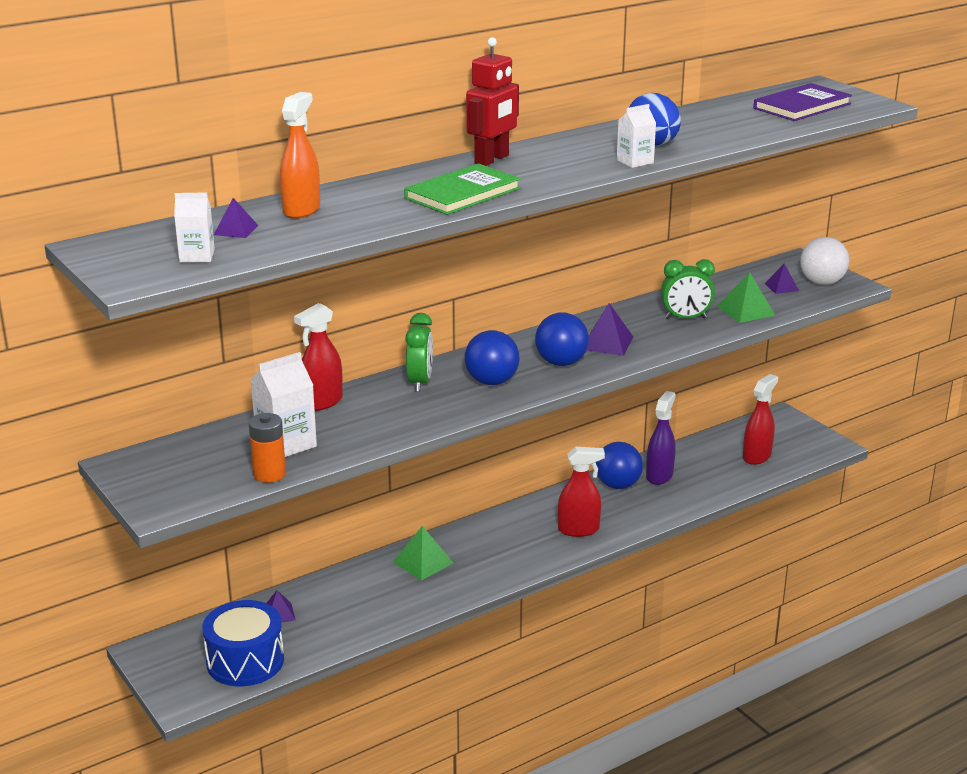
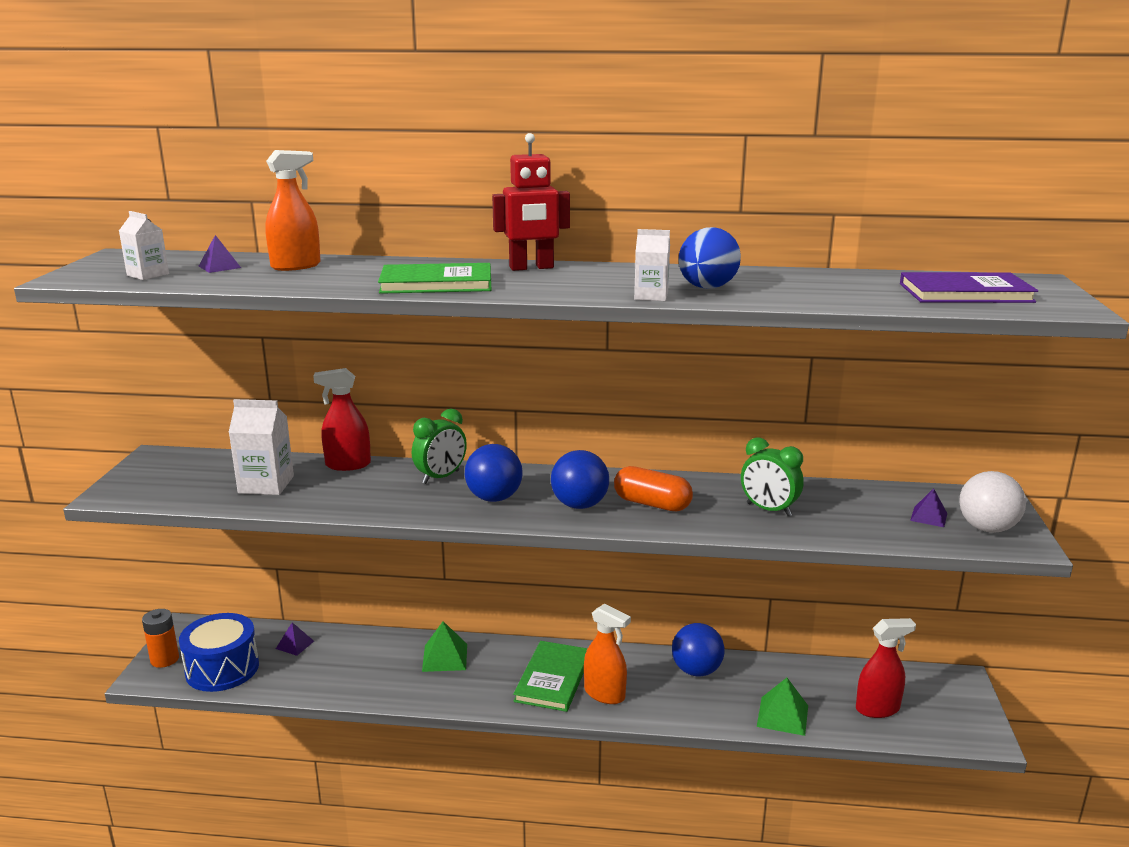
camera: 40 degrees right, 5 degrees down
(269, 474) = (212, 501): orange battery -> orange battery (164, 659)
(527, 537) = (553, 678): none -> green book
(578, 530) = (605, 694): red spray bottle -> orange spray bottle
(607, 343) = (652, 504): purple pyramid -> orange capsule
(659, 476) = (748, 680): purple spray bottle -> none
(746, 311) = (846, 525): green pyramid -> green pyramid (782, 716)

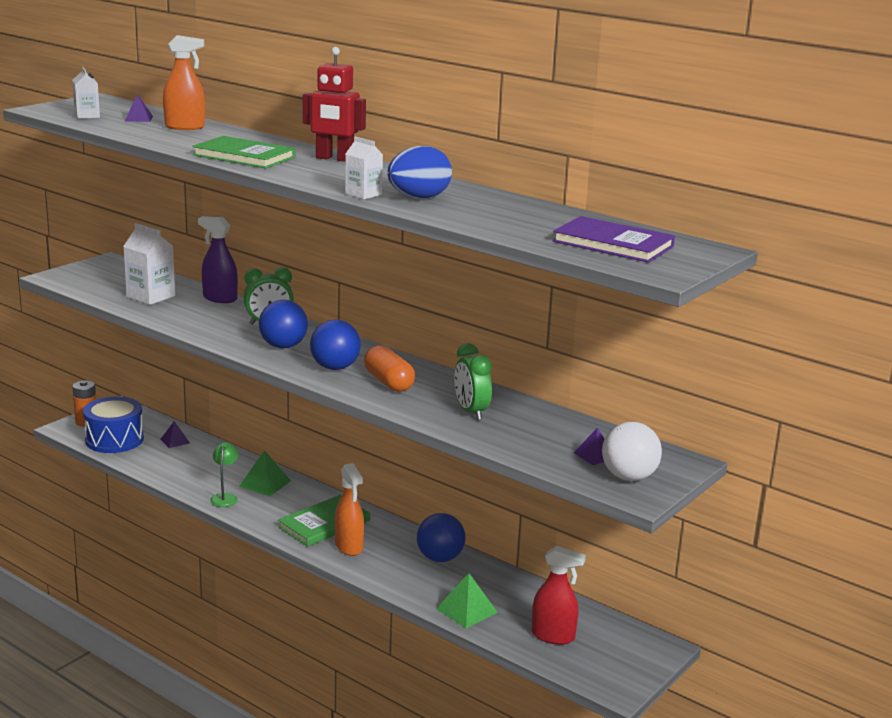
camera: 30 degrees right, 0 degrees up
(347, 465) = (220, 298): red spray bottle -> purple spray bottle
(421, 690) = (225, 497): none -> green lamp

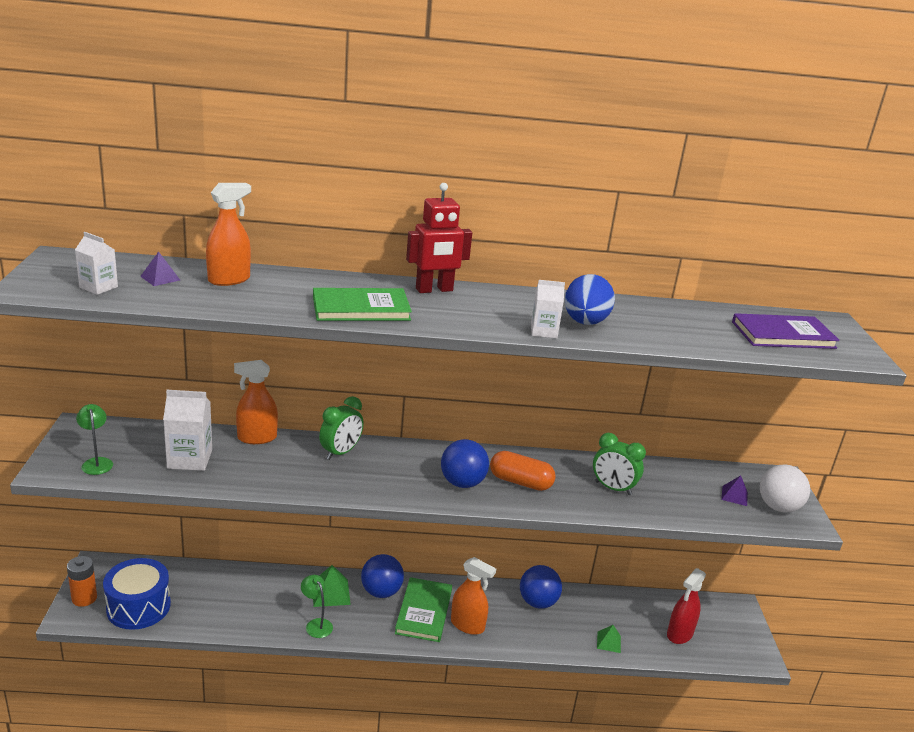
camera: 40 degrees left, 5 degrees up
(87, 281) = (96, 462): none -> green lamp
(175, 441) = (198, 582): purple pyramid -> none
(220, 298) = (257, 438): purple spray bottle -> orange spray bottle
(283, 346) = (390, 475): blue ball -> blue ball (381, 592)
(466, 610) = (608, 642): green pyramid -> green pyramid, size x0.64
(553, 636) = (679, 634): red spray bottle -> red spray bottle turned 150 degrees clockwise

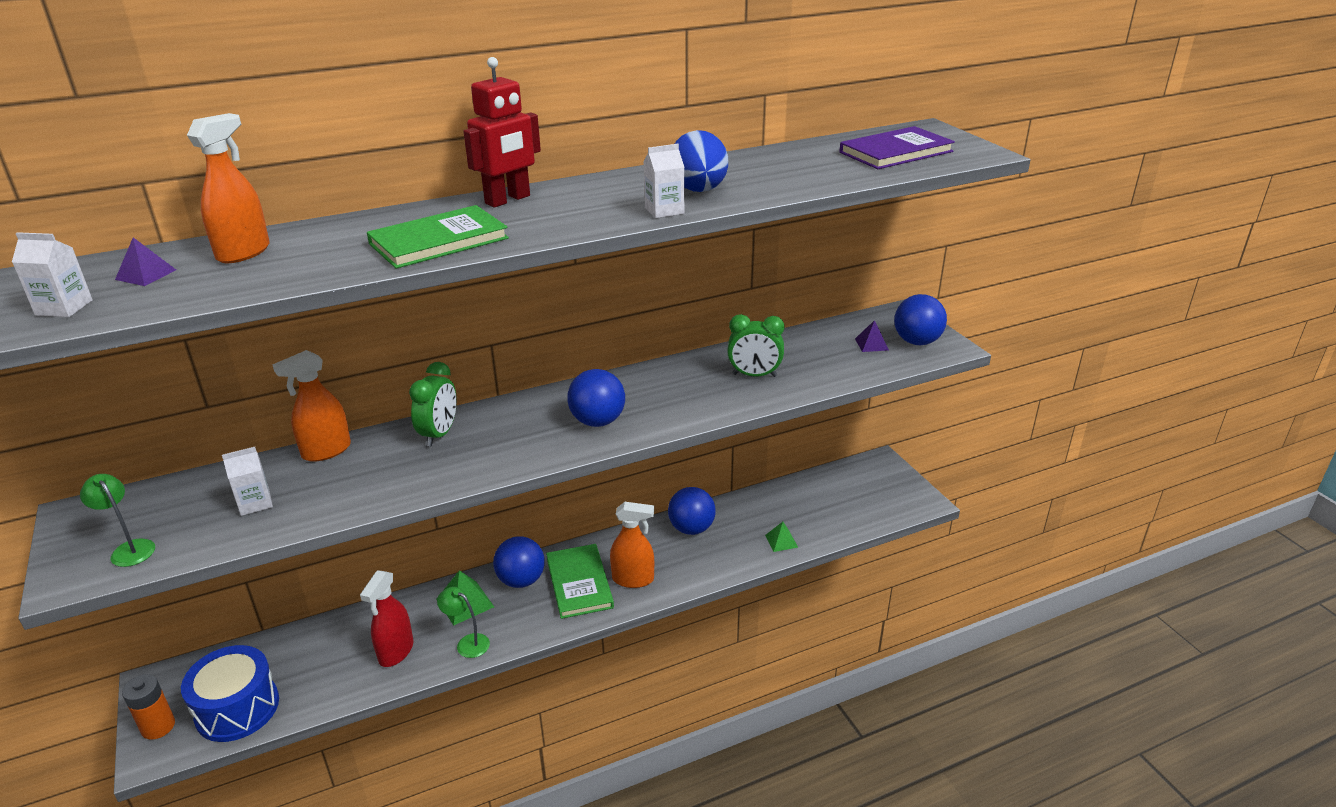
camera: 20 degrees left, 5 degrees up
(190, 459) = (255, 503): white carton -> white carton, size x0.62
(520, 482) = (658, 400): orange capsule -> none
(679, 634) = (842, 507): red spray bottle -> red spray bottle (396, 651)
(778, 507) = (917, 342): white ball -> blue ball

